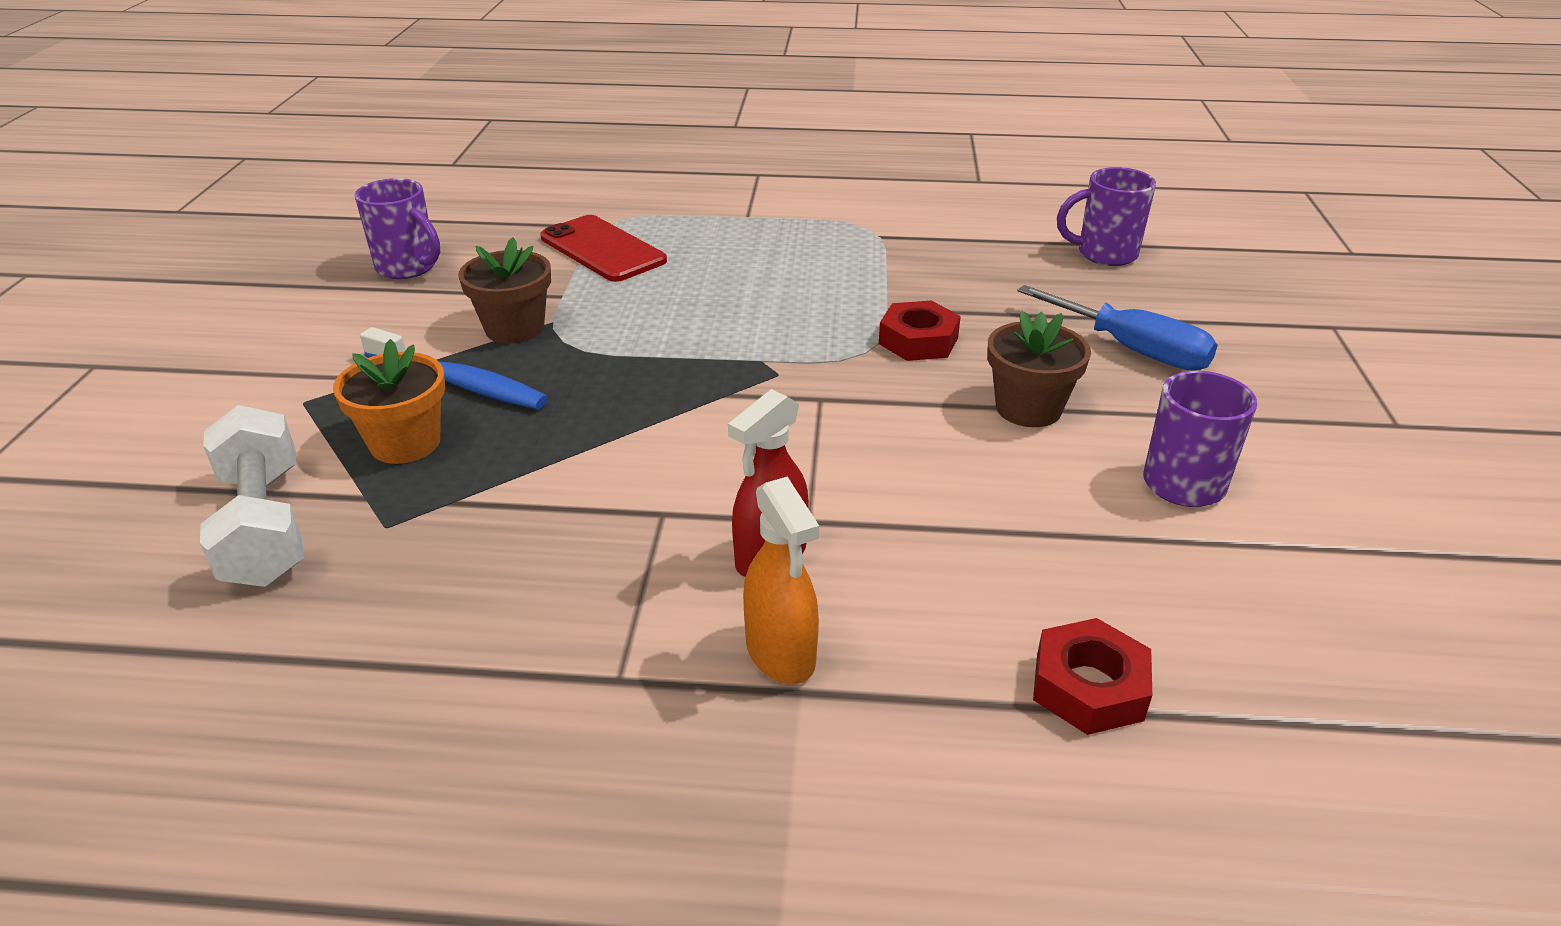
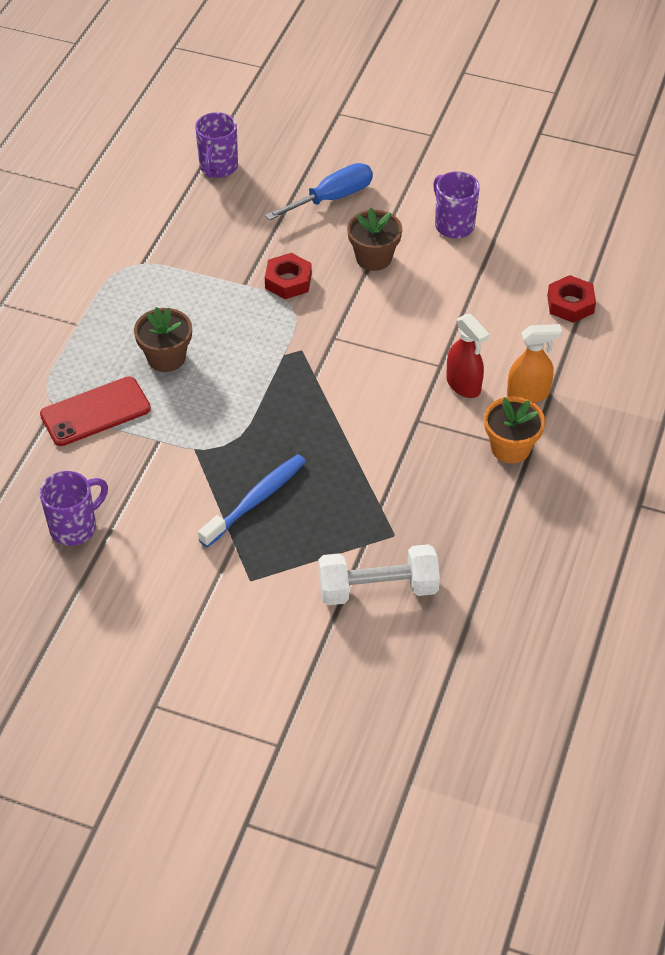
camera: 75 degrees left, 15 degrees up
(405, 443) = (316, 527): orange flower pot -> orange flower pot (510, 448)
(514, 328) = (196, 469): brown flower pot -> brown flower pot (166, 358)

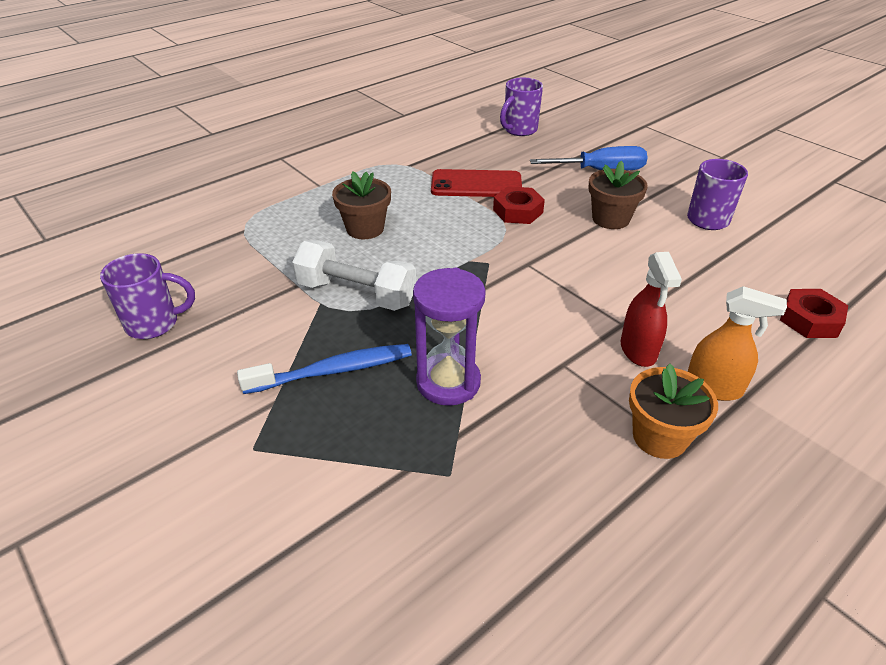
camera: 30 degrees right, 10 degrees down
(95, 412) = (269, 245): red phone -> red phone (476, 184)
(346, 471) = (448, 382): none -> purple hourglass
(378, 588) = (381, 531): white dumbbell -> white dumbbell (357, 294)

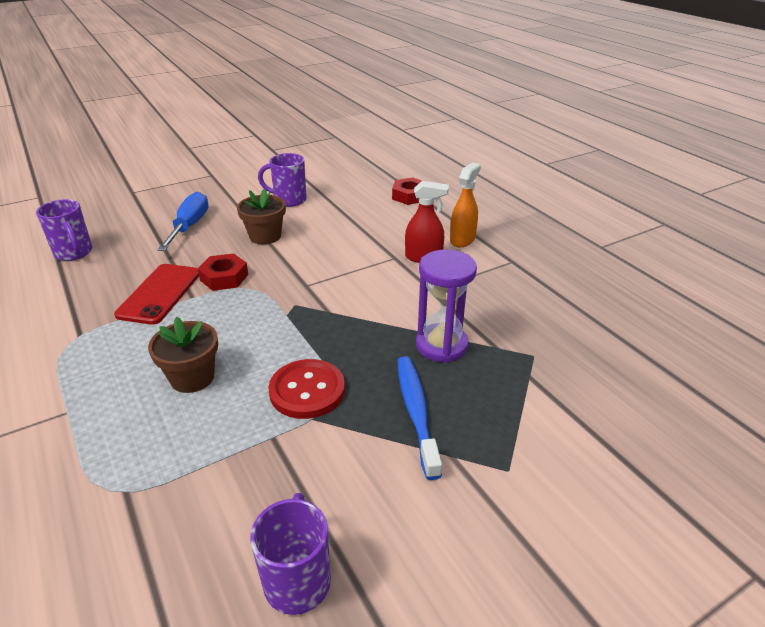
camera: 80 degrees left, 5 degrees down
(357, 294) = (307, 391): white dumbbell -> red button
(659, 437) = (501, 267): orange flower pot -> none

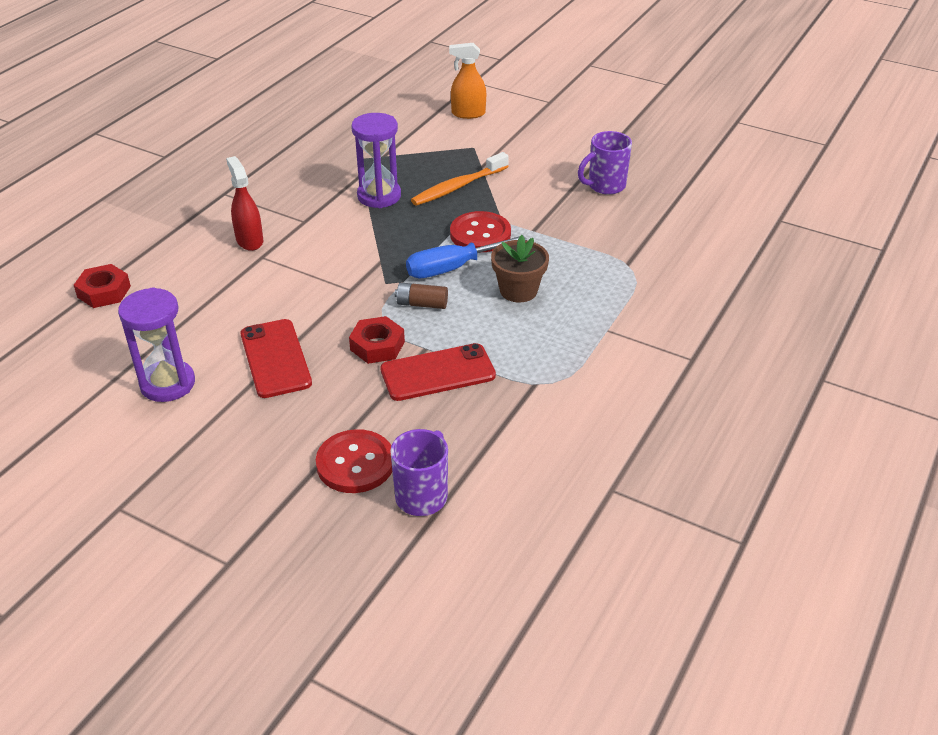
camera: 120 degrees left, 5 degrees up
(134, 239) = (355, 463): none -> red button
(189, 226) = (291, 434): blue screwdriver -> blue screwdriver (452, 268)
(244, 313) = (422, 304): none -> brown battery
(265, 236) = (275, 358): brown flower pot -> red phone
(289, 200) = (167, 384): purple mug -> purple hourglass
(416, 412) = (458, 187): blue toothbrush -> orange toothbrush
(462, 240) = (197, 228): orange spray bottle -> orange spray bottle (468, 113)

